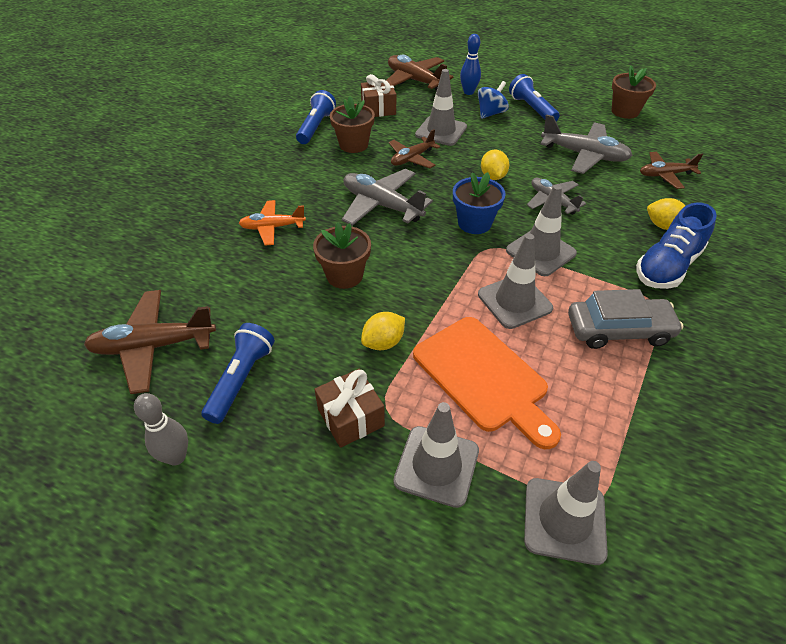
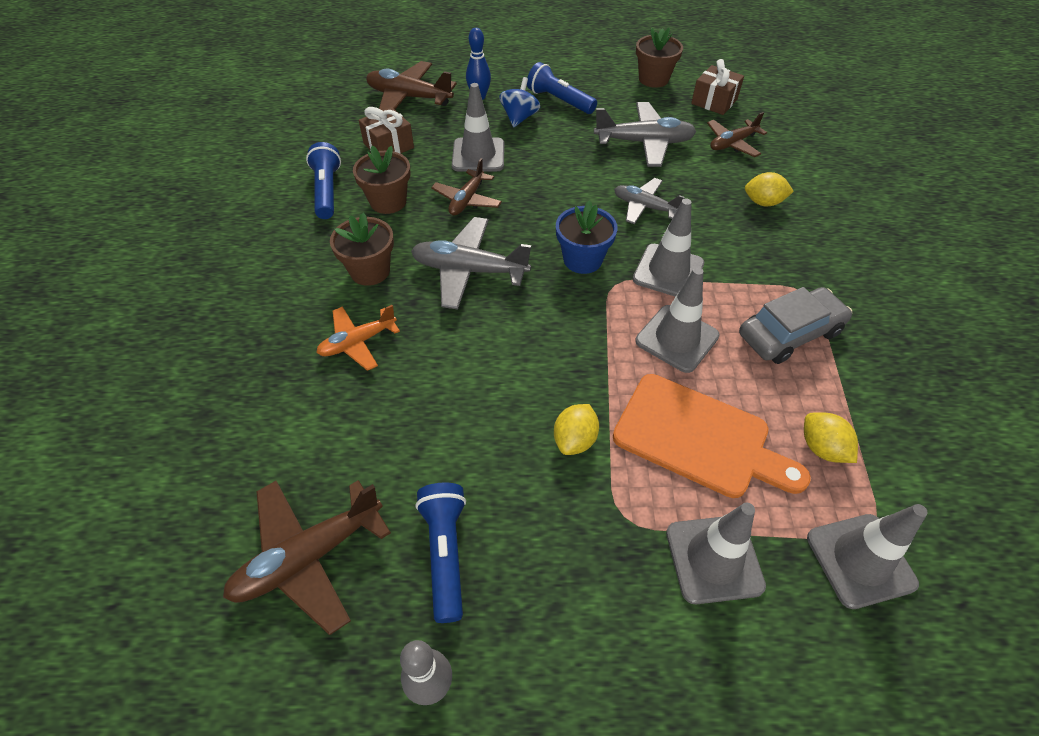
camera: 25 degrees left, 5 degrees up
(344, 275) = (482, 374): brown flower pot -> brown flower pot (370, 271)
(351, 417) = (595, 544): brown gift -> brown gift (714, 101)
(493, 176) = (568, 196): yellow lemon -> yellow lemon (822, 448)
(667, 266) = (791, 247): blue shoe -> none

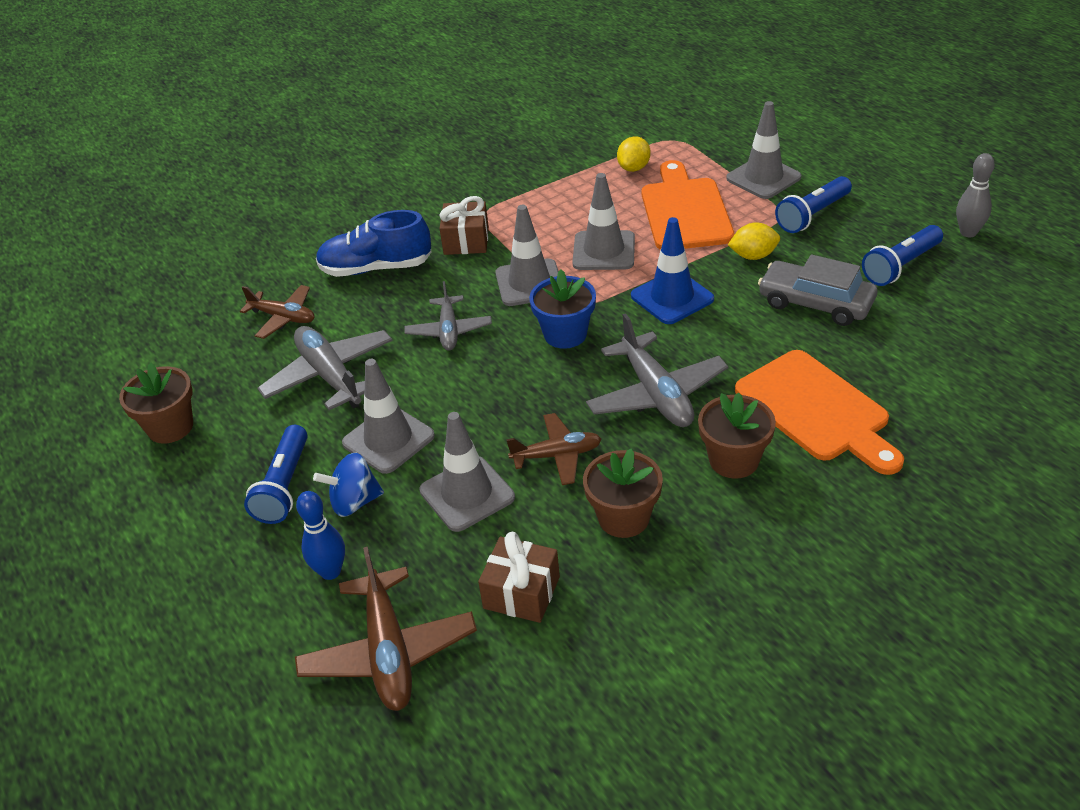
camera: 120 degrees left, 10 degrees down
(309, 557) = (987, 317): brown plane -> none
(327, 191) = (662, 588): blue flashlight -> blue flashlight (812, 215)
(358, 342) = (817, 410): orange plane -> orange cutting board
(568, 343) = (672, 297): none -> blue traffic cone
(714, 101) = (197, 359): brown gift -> brown gift (466, 241)
(763, 202) = (376, 268): yellow lemon -> blue shoe
(789, 333) = (539, 207): grey car -> grey car (815, 303)
(860, 560) = (699, 138): grey traffic cone -> grey traffic cone (388, 439)

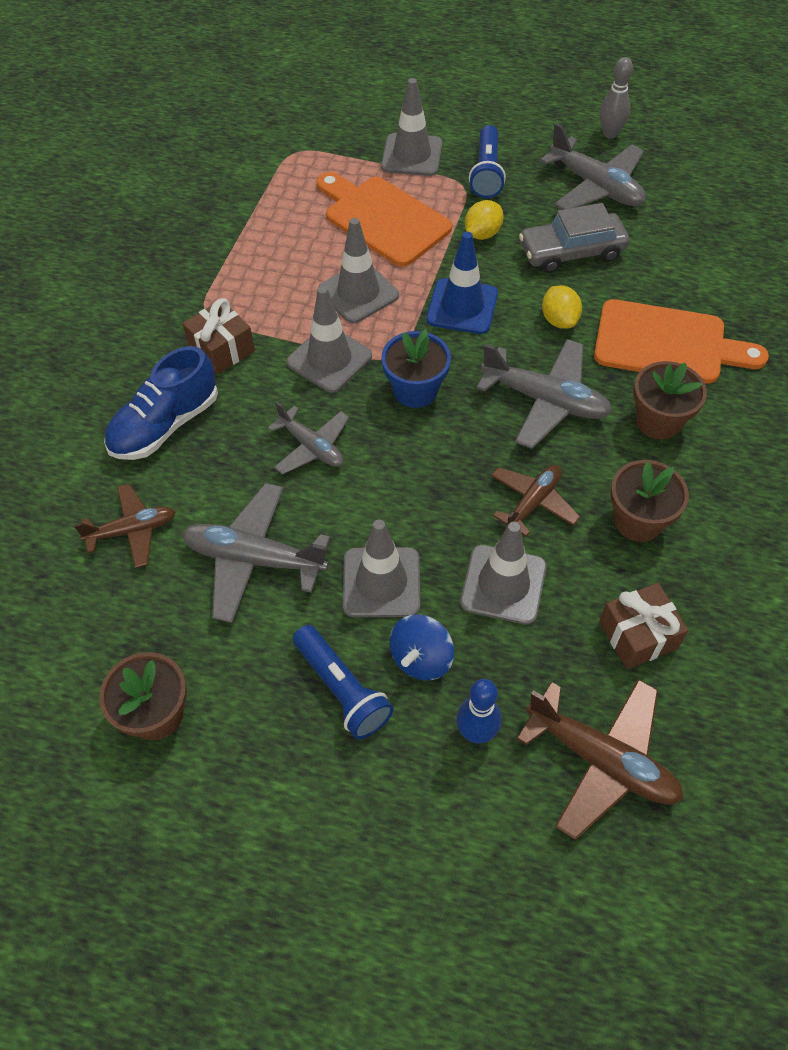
camera: 45 degrees left, 15 degrees up
(634, 168) = (292, 197): yellow lemon -> yellow lemon (559, 320)
(901, 266) = (595, 187): blue flashlight -> grey plane

